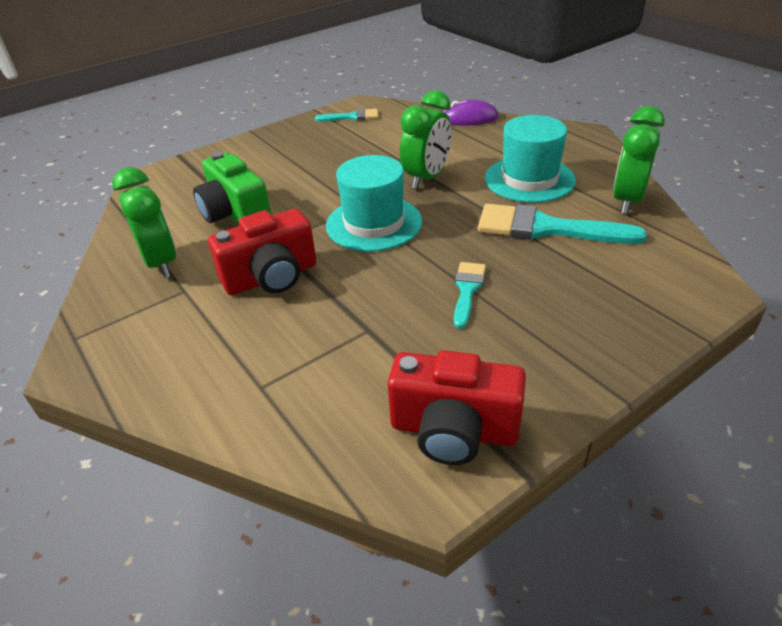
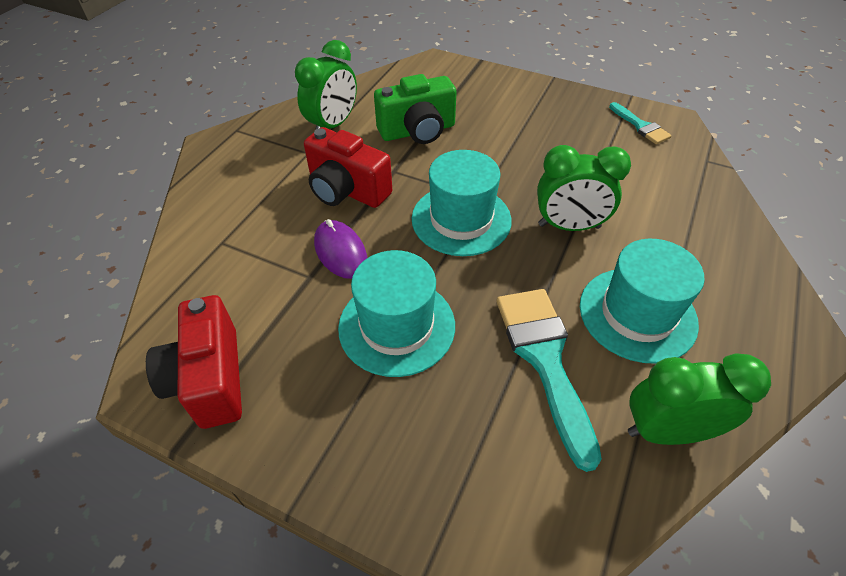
camera: 60 degrees right, 10 degrees up
(235, 214) = (418, 131): green camera -> green camera turned 135 degrees counterclockwise
(467, 290) = (397, 326): turquoise brush -> turquoise hat
(469, 118) = (731, 214): purple mouse -> purple mouse (340, 252)

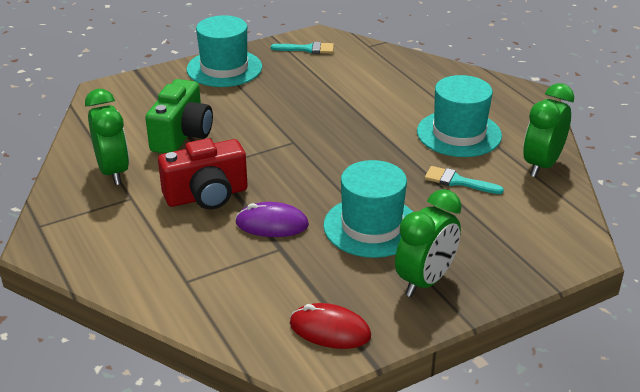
camera: 55 degrees left, 15 degrees down
(210, 379) = (330, 330): red camera -> red mouse
(461, 219) = (305, 159): turquoise hat -> turquoise hat (224, 68)
(545, 360) = (458, 181): turquoise brush -> turquoise brush, size x0.54
(569, 226) = (363, 121): green clock -> green clock (425, 281)

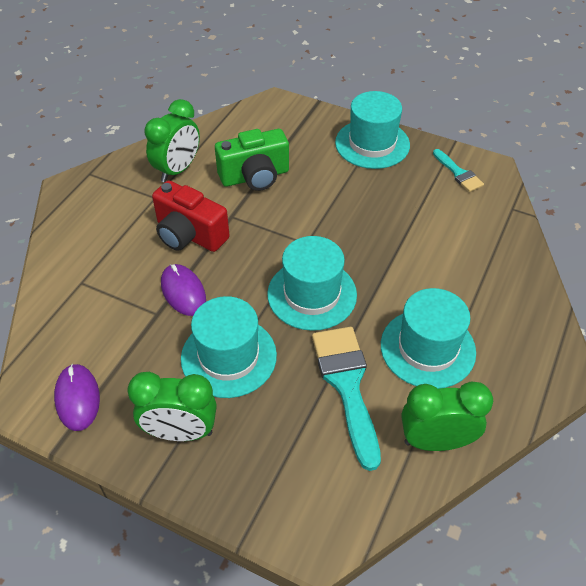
camera: 55 degrees right, 15 degrees up
(330, 330) = (77, 398): red mouse -> purple mouse
(351, 161) = (312, 294): none -> turquoise hat
(458, 181) = (347, 385): turquoise brush -> turquoise brush, size x1.86

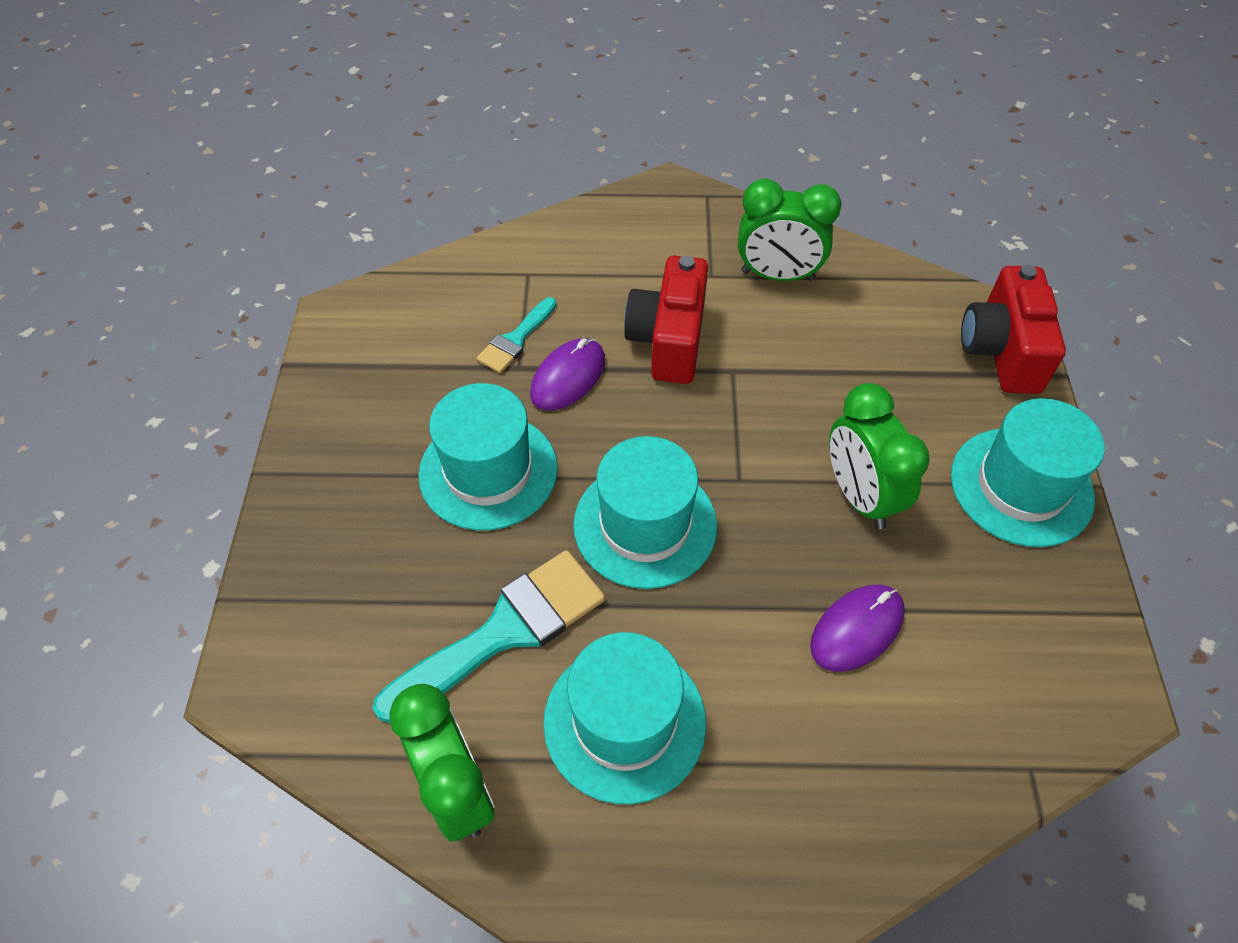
camera: 65 degrees right, 5 degrees up
(77, 398) = (362, 351): purple mouse -> purple mouse (857, 629)
(180, 432) = (355, 470): green clock -> green clock (860, 496)
(255, 176) = (828, 364): green camera -> none
(291, 113) = (1001, 351): none -> red camera
(458, 173) = (1054, 645): turquoise brush -> turquoise brush (516, 339)

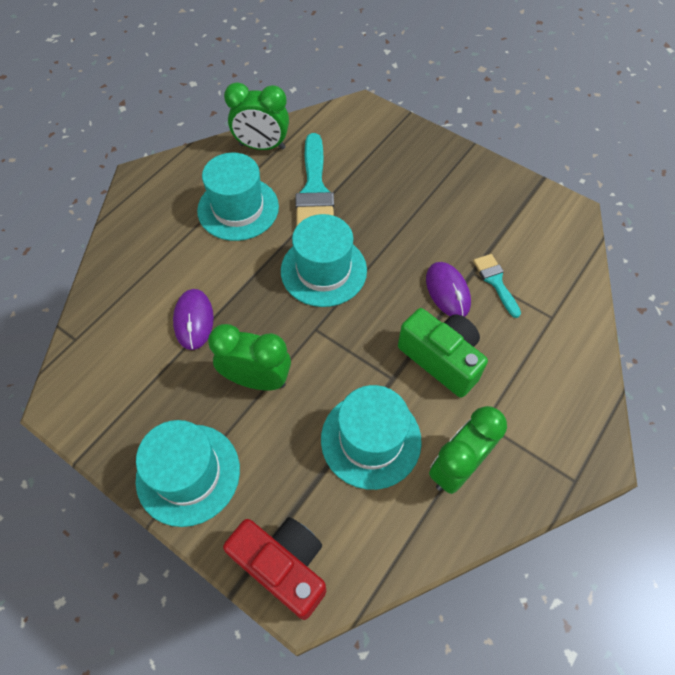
camera: 125 degrees right, 5 degrees up
(488, 471) = (408, 225): turquoise hat -> turquoise hat (371, 439)
(668, 340) = (441, 359): red camera -> green camera

